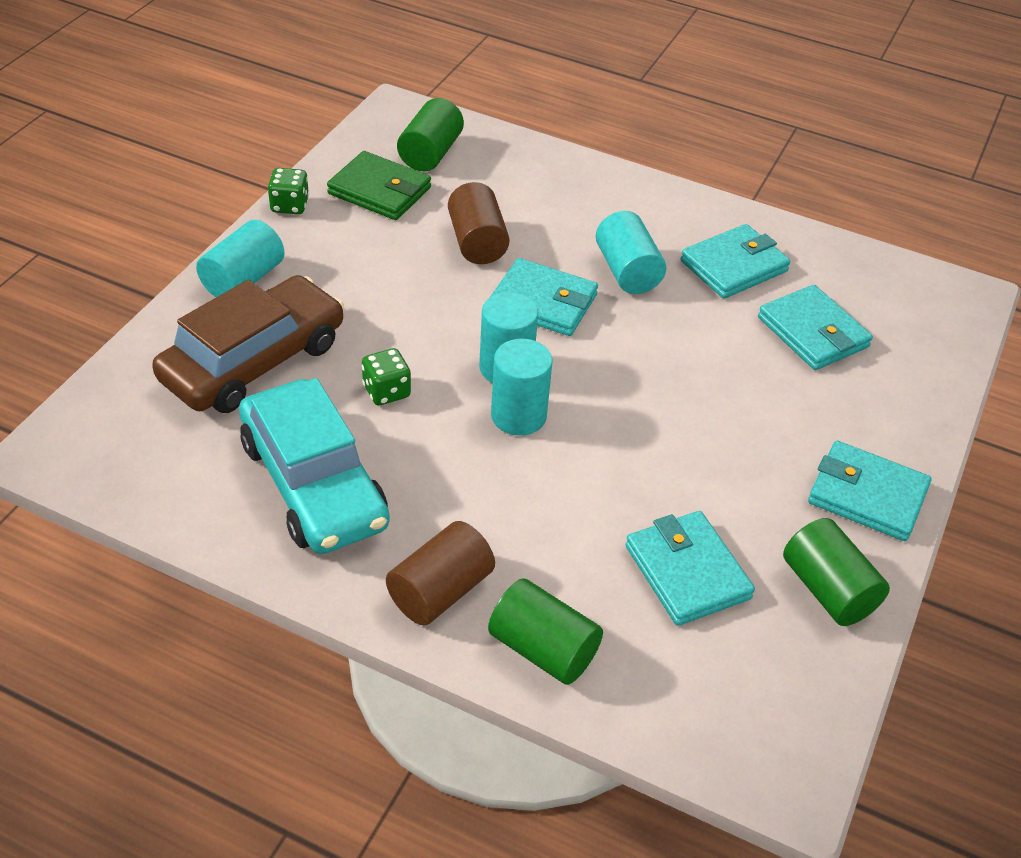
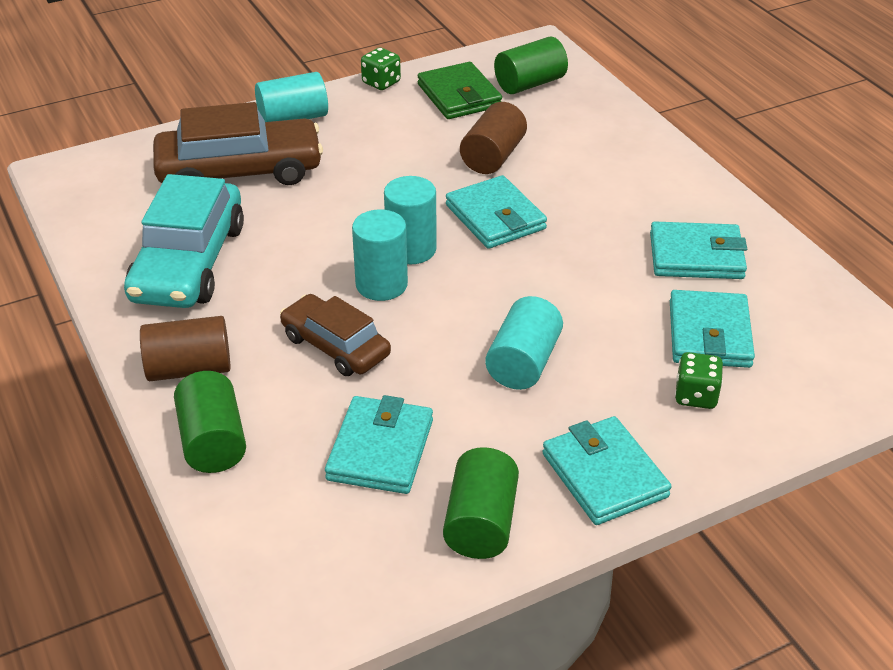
camera: 40 degrees right, 5 degrees down
(386, 391) = (305, 227): green dice -> green dice (696, 396)
(545, 496) = (335, 346): none -> brown car
(627, 271) = (593, 223): turquoise cylinder -> turquoise cylinder (523, 363)

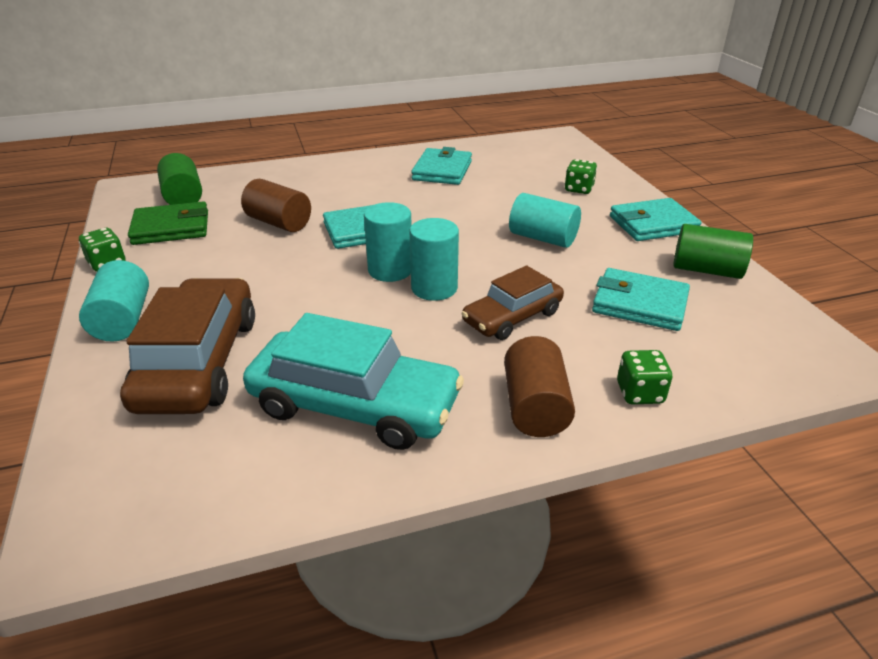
camera: 80 degrees left, 5 degrees down
(213, 442) = (639, 393): green cylinder -> green dice
(709, 334) = (521, 178): turquoise wallet -> none

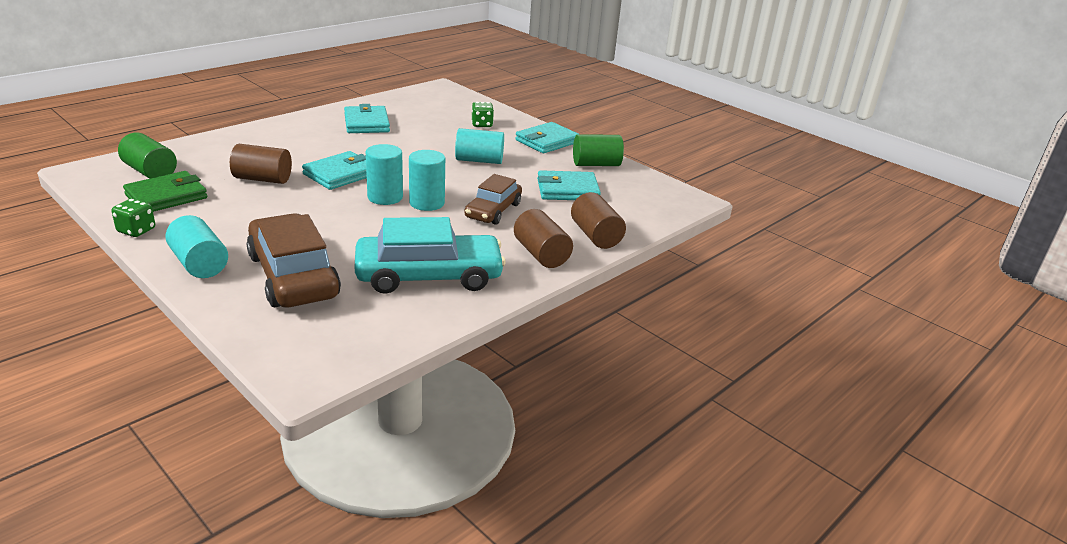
camera: 30 degrees left, 5 degrees down
(639, 393) = (595, 236): green dice -> brown cylinder

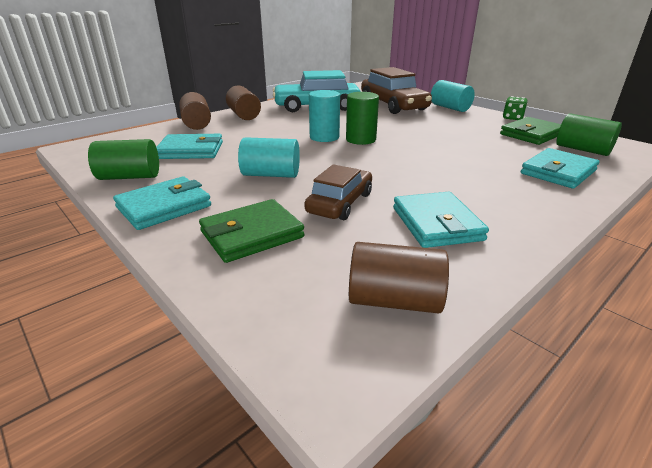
camera: 175 degrees left, 0 degrees up
(263, 179) = (477, 148): brown cylinder -> brown cylinder (394, 300)
(340, 174) = (413, 155): turquoise wallet -> turquoise wallet (558, 172)
(385, 197) = (361, 139): turquoise cylinder -> green cylinder
(482, 124) = (252, 234): green dice -> green wallet
(493, 210) = (269, 134): brown car -> brown car (340, 203)

